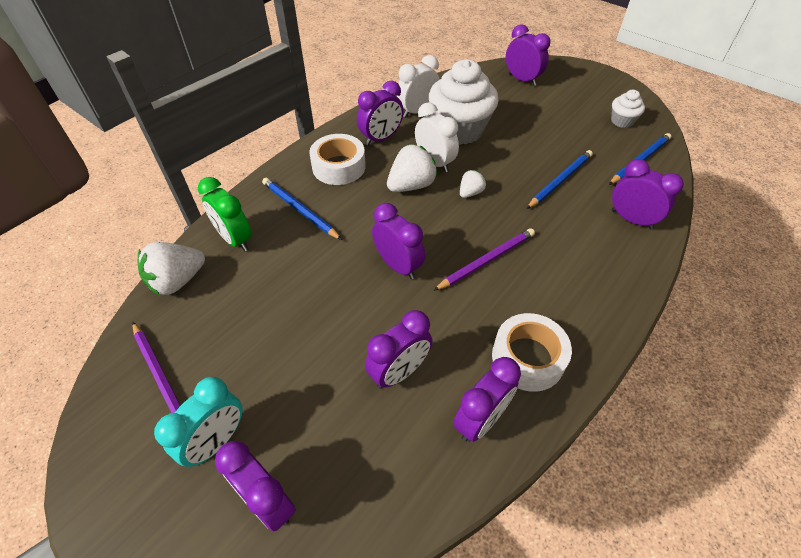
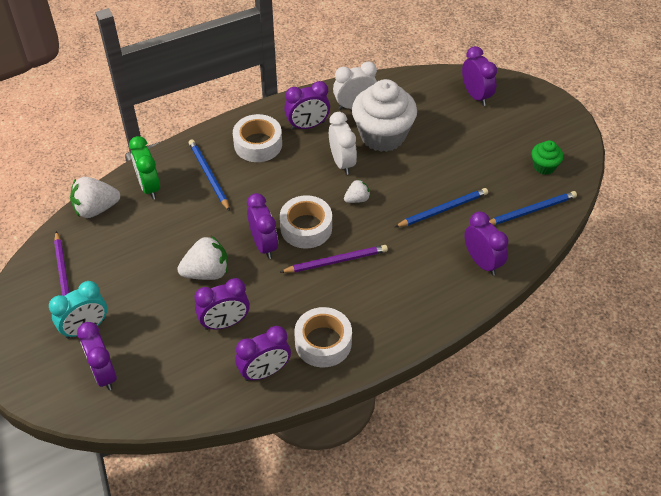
camera: 20 degrees right, 0 degrees up
(411, 185) = (310, 179): white strawberry -> white strawberry (207, 272)
(434, 235) = (306, 227): none -> white tape
(622, 121) = (544, 166): white cupcake -> green cupcake

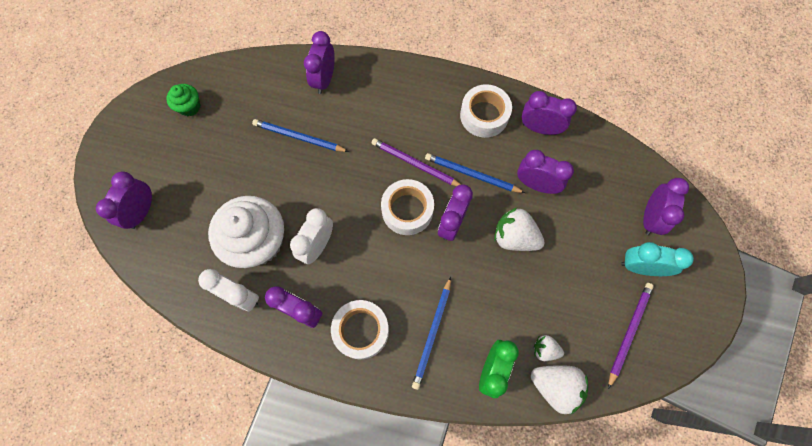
camera: 135 degrees left, 20 degrees up
(357, 199) = (345, 201): white strawberry -> white strawberry (545, 349)
(531, 210) = (246, 85): blue pencil -> blue pencil (472, 174)

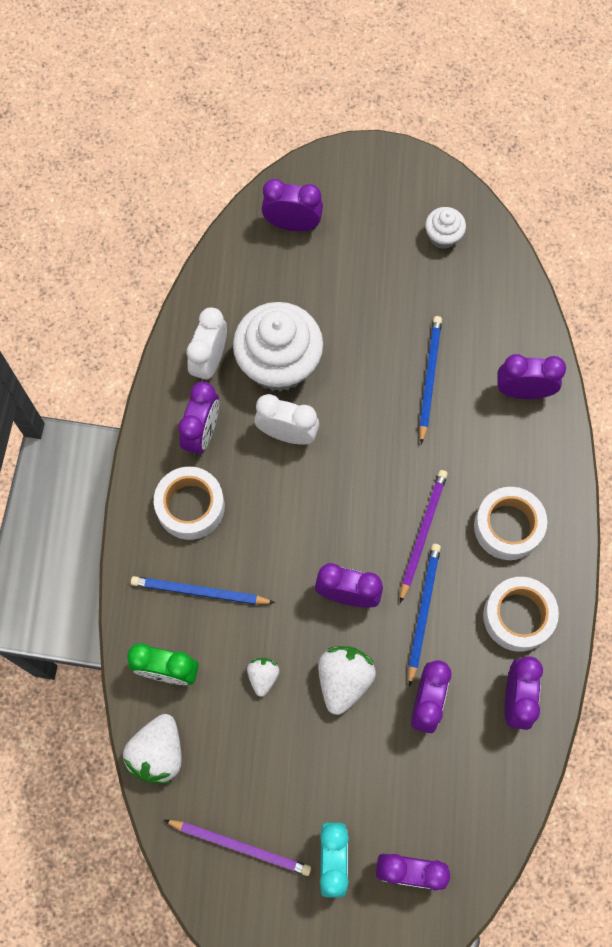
camera: 80 degrees right, 0 degrees up
(189, 107) = (443, 236): green cupcake -> white cupcake
(407, 210) = (354, 534): white tape -> white tape (508, 526)
(545, 349) = (201, 735): white strawberry -> white strawberry (263, 676)

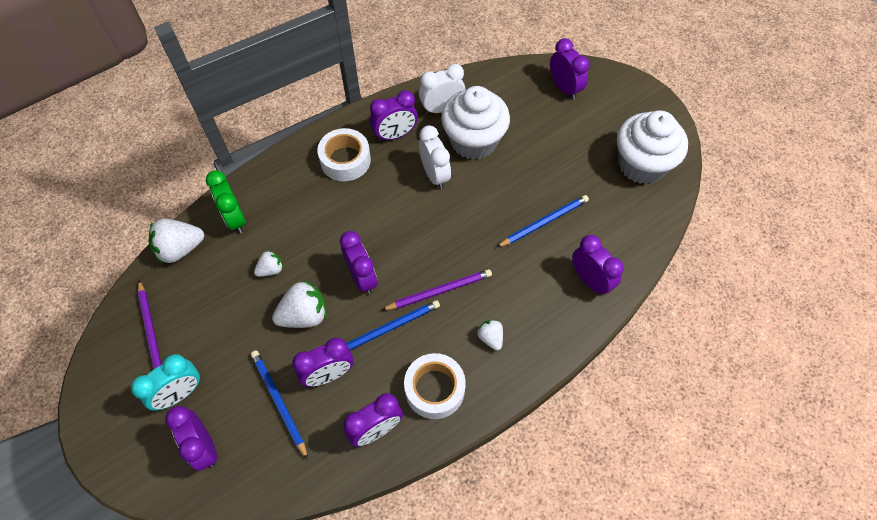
camera: 50 degrees right, 10 degrees down
(199, 592) = (297, 200): blue pencil -> blue pencil (279, 402)
(443, 236) = (641, 164): white cupcake -> white cupcake, size x2.10
(508, 526) = (490, 338): white tape -> white strawberry

